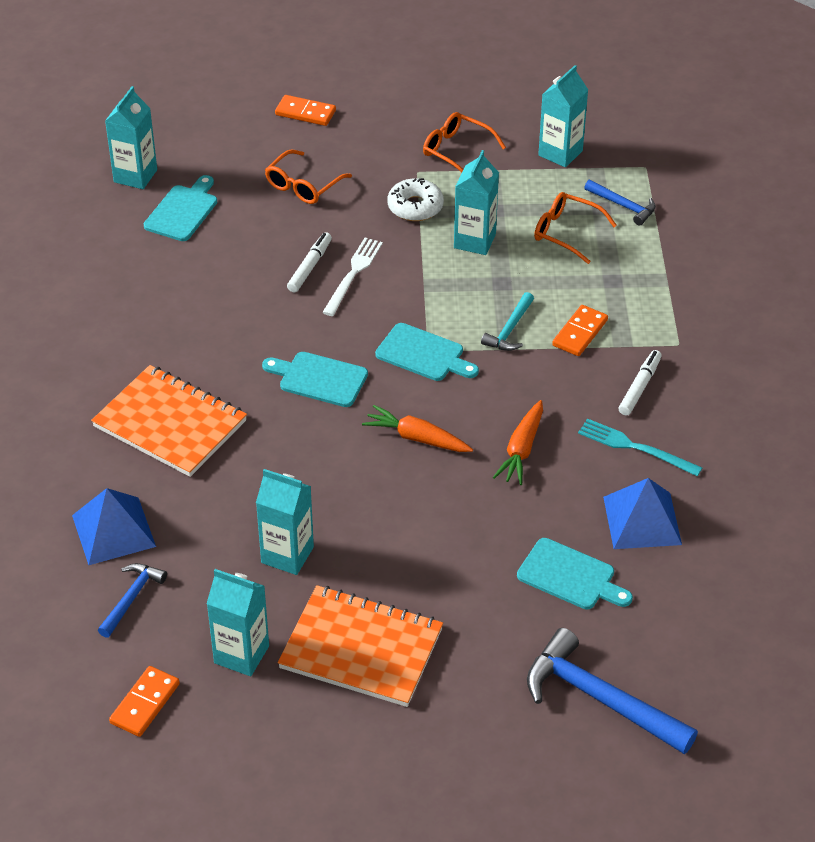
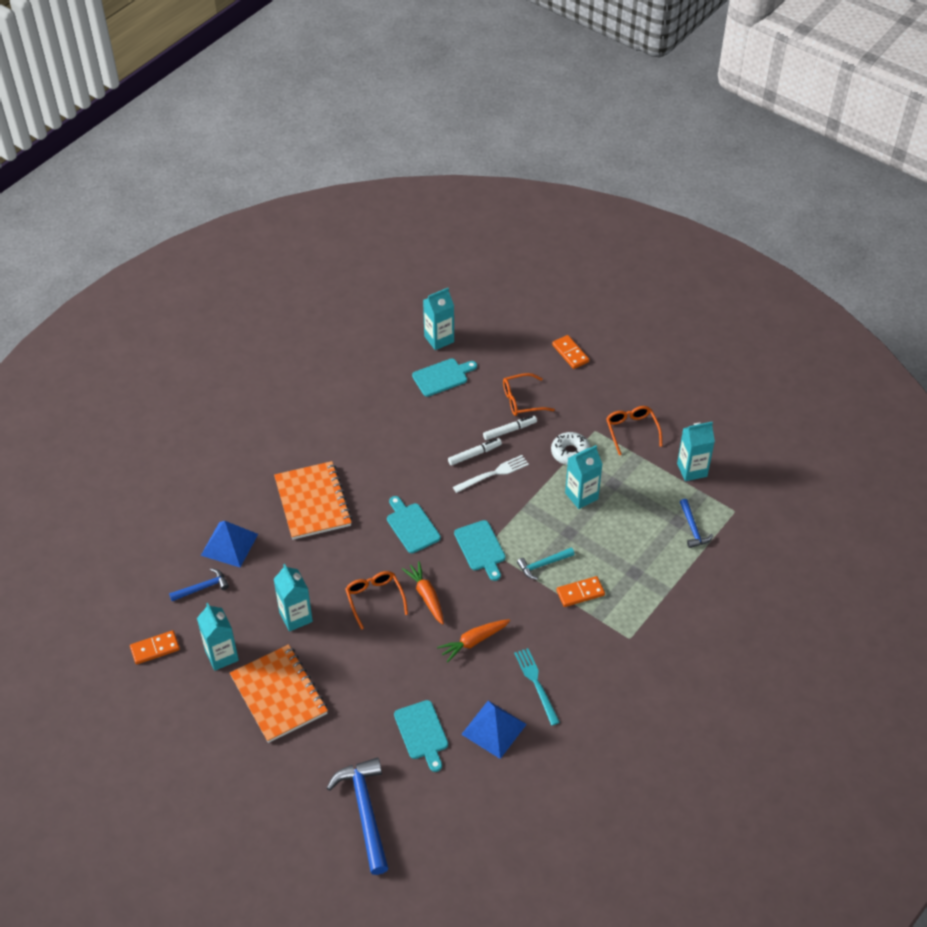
camera: 40 degrees right, 5 degrees up
(566, 232) = (640, 524): orange glasses -> orange glasses (374, 599)
(640, 387) = (578, 649): white marker -> white marker (509, 430)

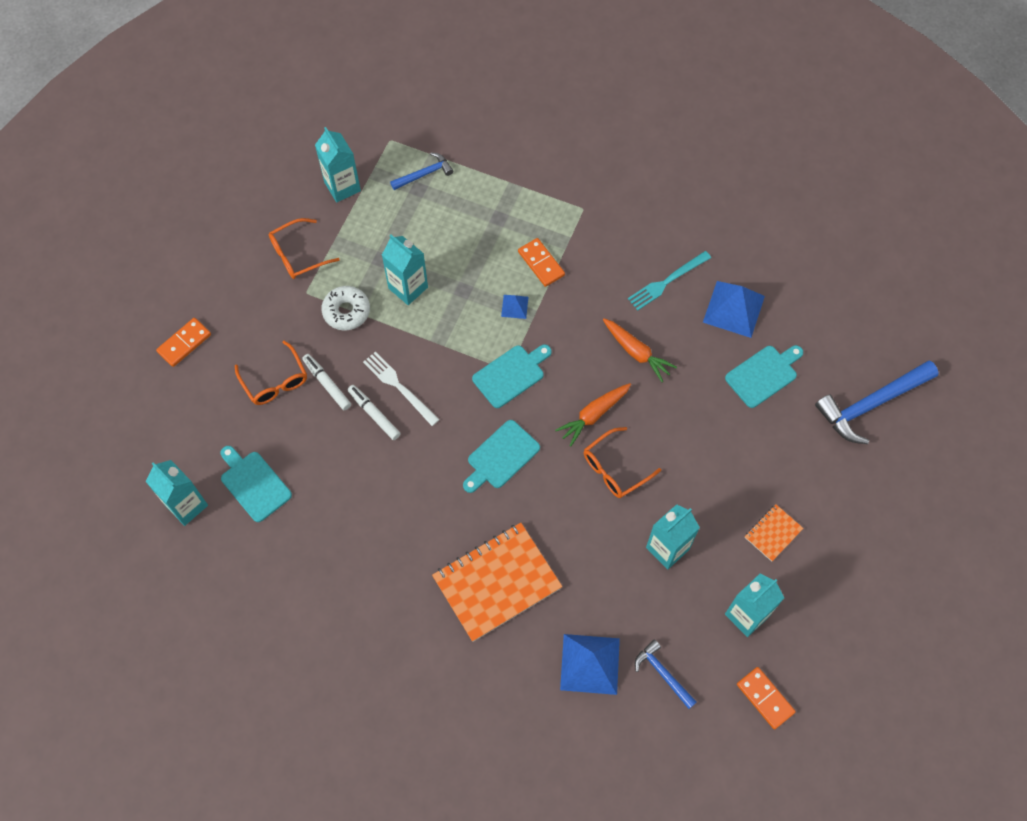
camera: 105 degrees left, 15 degrees up
(279, 695) = (773, 533): orange notebook -> orange notebook, size x0.47
(543, 564) = (514, 306): turquoise hammer -> blue pyramid

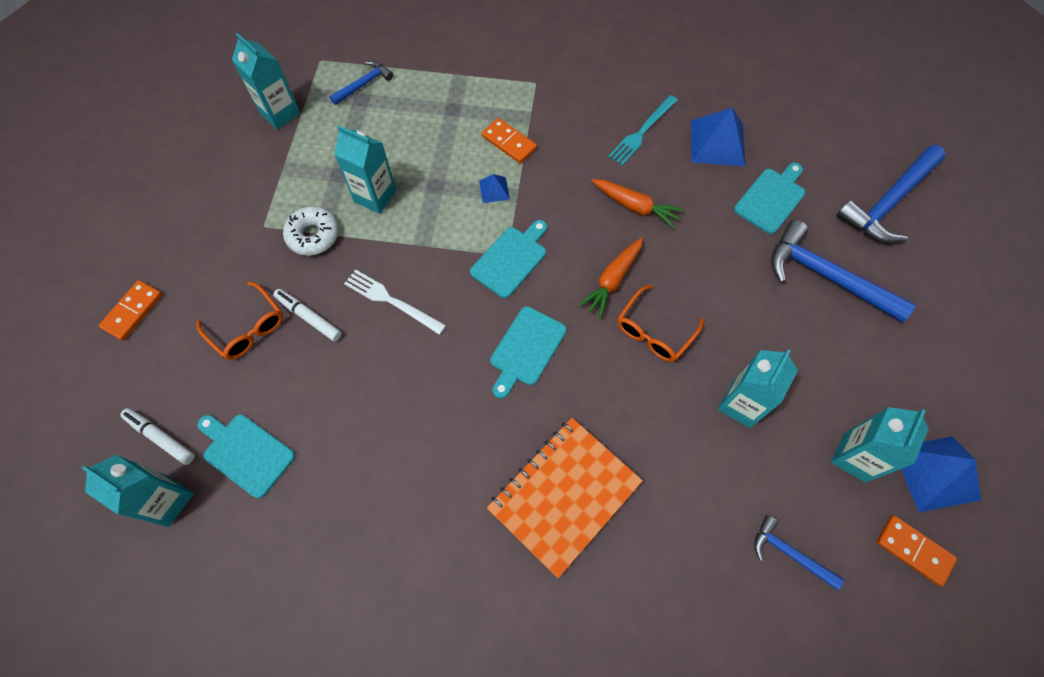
camera: 15 degrees left, 0 degrees up
(297, 255) = (246, 190): orange glasses -> none
(374, 414) = (370, 337): white marker -> white marker (160, 437)
(590, 664) = (703, 565): blue pyramid -> blue pyramid (936, 473)
(773, 533) = (846, 358): orange notebook -> none
(785, 459) = (826, 277): none -> blue hammer

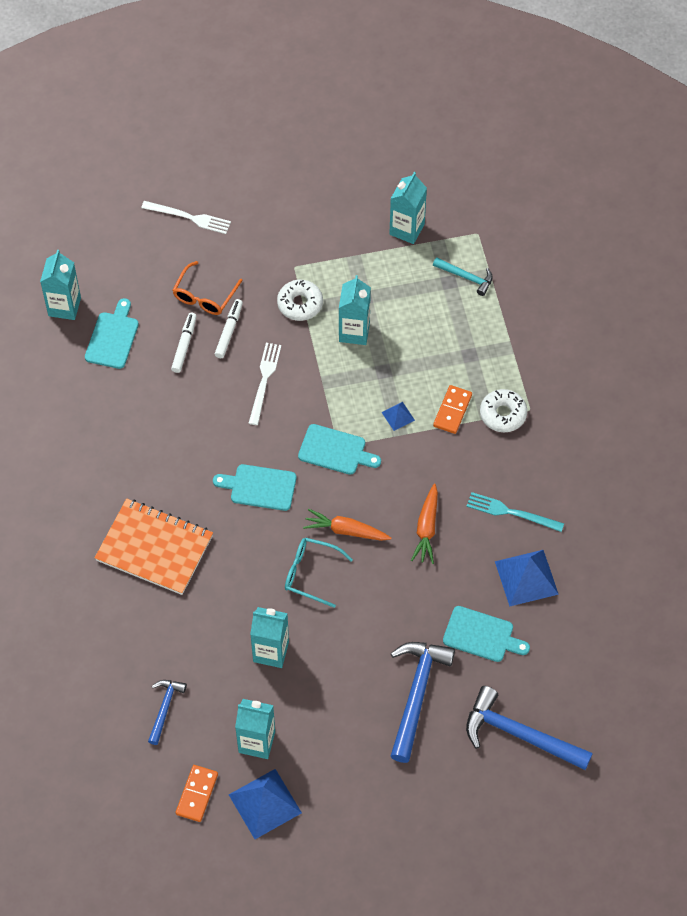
camera: 70 degrees right, 5 degrees down
(133, 311) = (189, 217): orange domino -> white fork
(160, 437) = (104, 282): white marker -> white marker (184, 345)
(364, 84) = (466, 277): blue hammer -> turquoise hammer
(531, 104) = (503, 414): none -> white donut
(654, 331) = (310, 573): orange glasses -> turquoise glasses

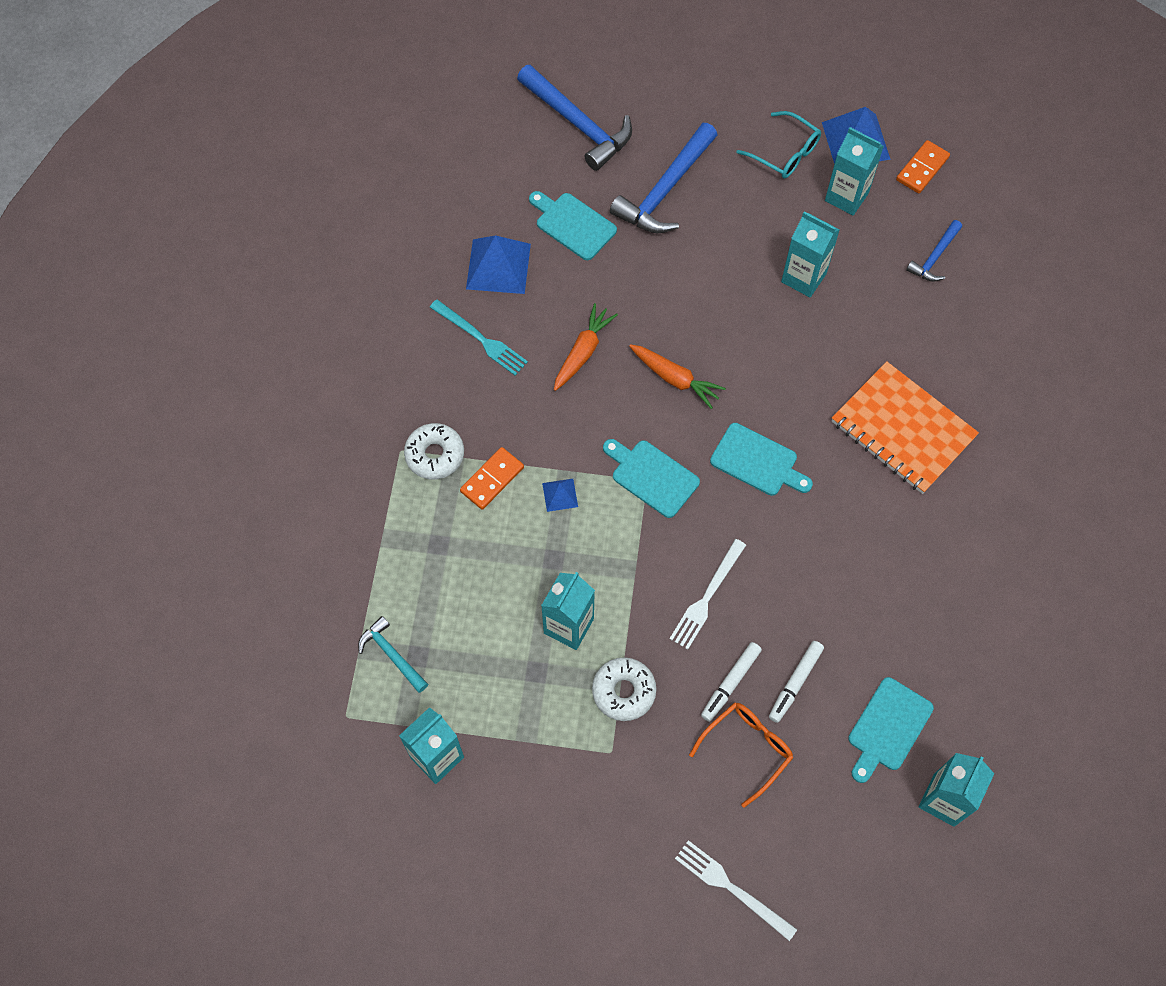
camera: 160 degrees left, 5 degrees up
(310, 573) = (732, 344): turquoise glasses -> turquoise glasses (785, 153)

